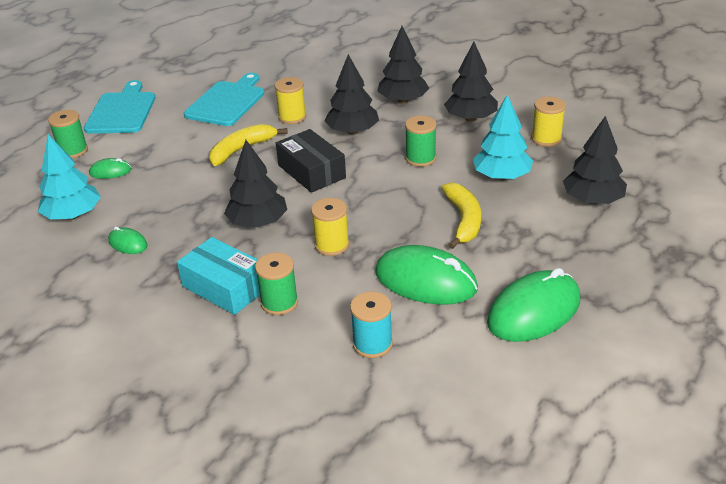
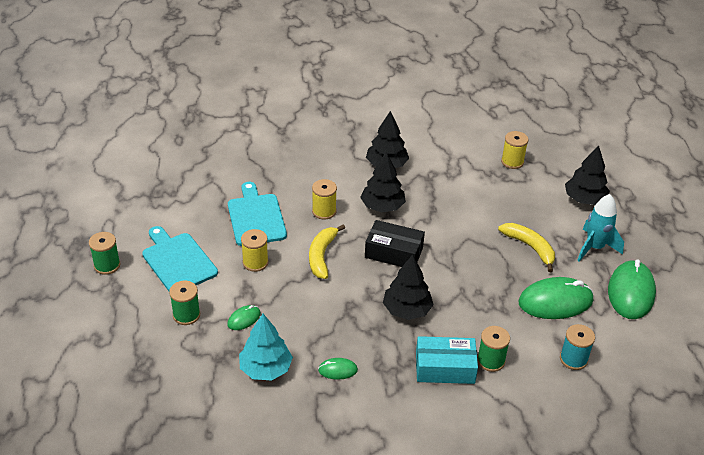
camera: 40 degrees left, 5 degrees up
(332, 245) = (474, 304): yellow spool -> yellow spool (255, 262)
(420, 158) = (453, 210): green spool -> green spool (107, 265)
(470, 118) = (448, 163): black tree -> none
(501, 176) = (516, 203): turquoise tree -> none
(544, 249) = (594, 247): none -> turquoise rocket

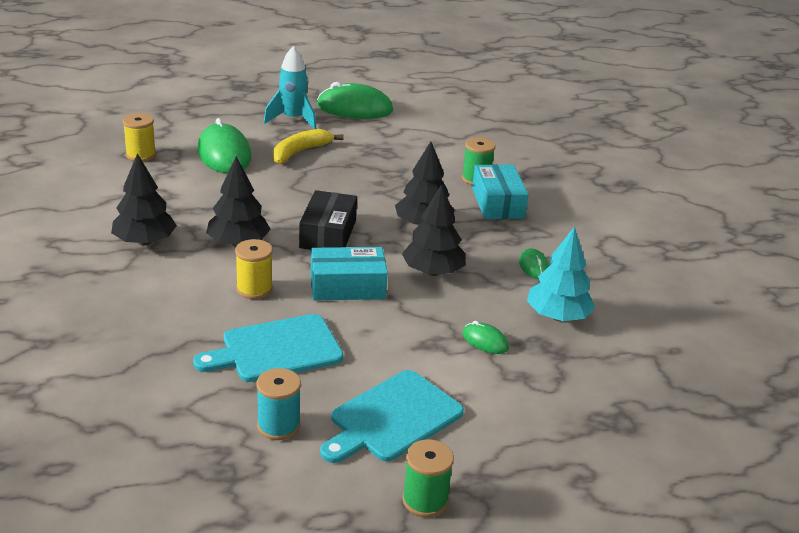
camera: 100 degrees left, 10 degrees down
(186, 315) = (498, 393): green spool -> none
(255, 262) = (375, 341): yellow spool -> none
(322, 256) = (347, 286): yellow banana -> turquoise box
(555, 301) = (380, 143): green mouse -> green mouse (224, 154)
(573, 359) = (454, 140): turquoise spool -> turquoise spool (278, 426)
(584, 199) = (212, 119): black tree -> black tree (433, 272)

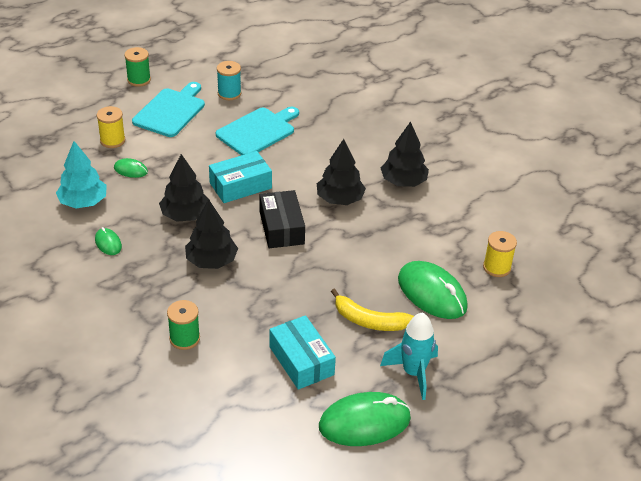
camera: 160 degrees right, 10 degrees up
(254, 289) = (300, 166): yellow spool -> yellow spool (112, 140)
(300, 152) = (369, 321): yellow banana -> yellow banana turned 90 degrees clockwise
(497, 203) = (154, 309): turquoise box -> turquoise box (301, 361)

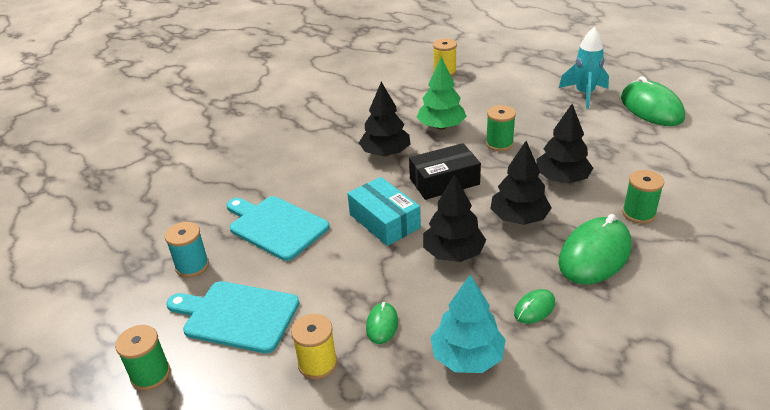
camera: 95 degrees left, 5 degrees down
(301, 361) = (612, 144): turquoise box -> none
(330, 276) = (499, 144): none -> green spool
(369, 321) = (542, 118): yellow banana -> none
(376, 243) = (441, 126): none -> green tree
(403, 181) = (346, 122): black tree -> black tree (562, 179)
(432, 293) = (491, 95): green mouse -> green mouse (594, 254)

